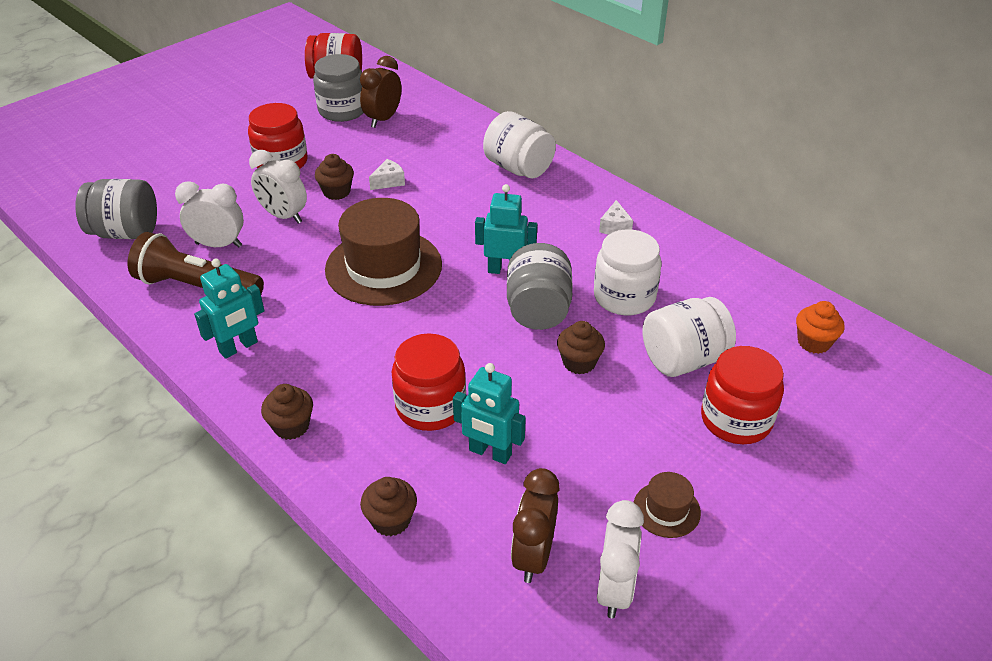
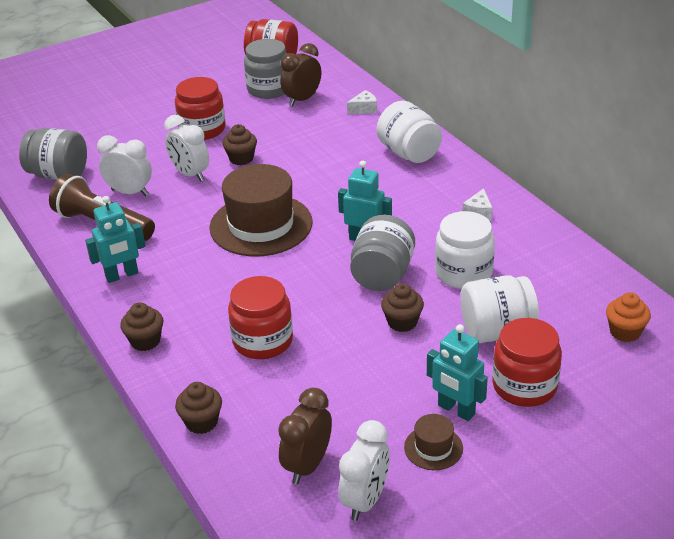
camera: 15 degrees right, 5 degrees down
(389, 181) = (289, 154): white cheese -> white cheese (364, 109)
(490, 453) = (299, 383): turquoise robot -> turquoise robot (456, 410)

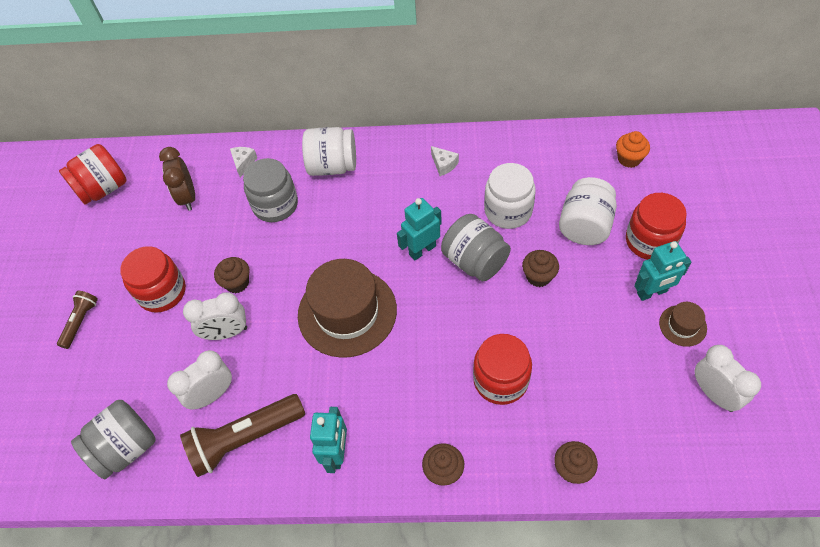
camera: 55 degrees left, 20 degrees up
(147, 108) = (81, 322): none -> brown flashlight
(269, 89) = (146, 213): grey jar -> grey jar (275, 205)
(307, 465) = (660, 414): brown clock -> none

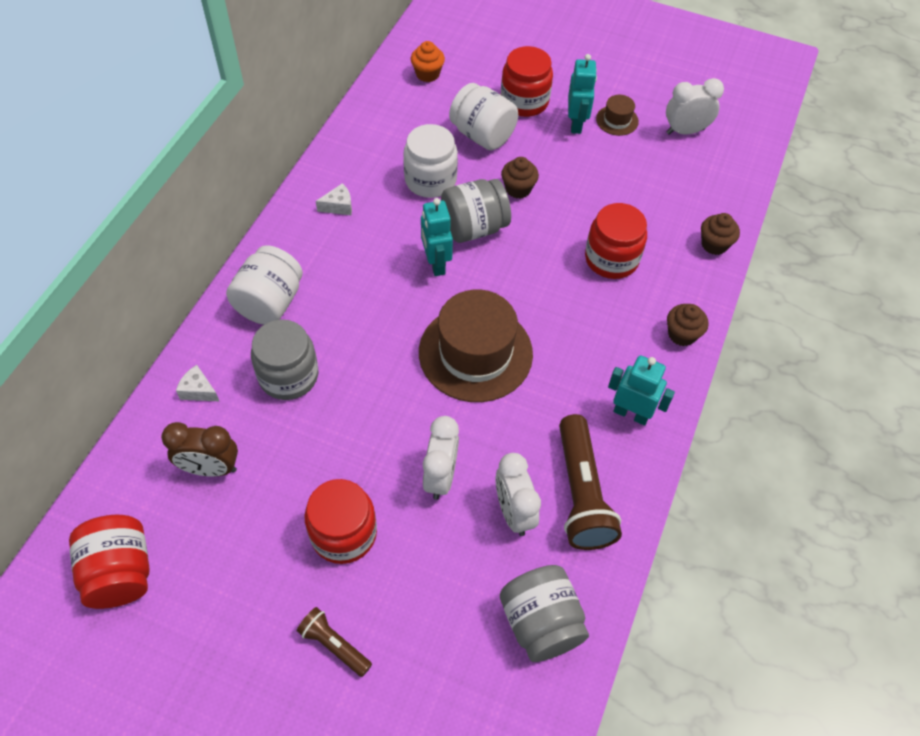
camera: 75 degrees left, 0 degrees up
(237, 283) = (377, 447): brown cupcake -> none

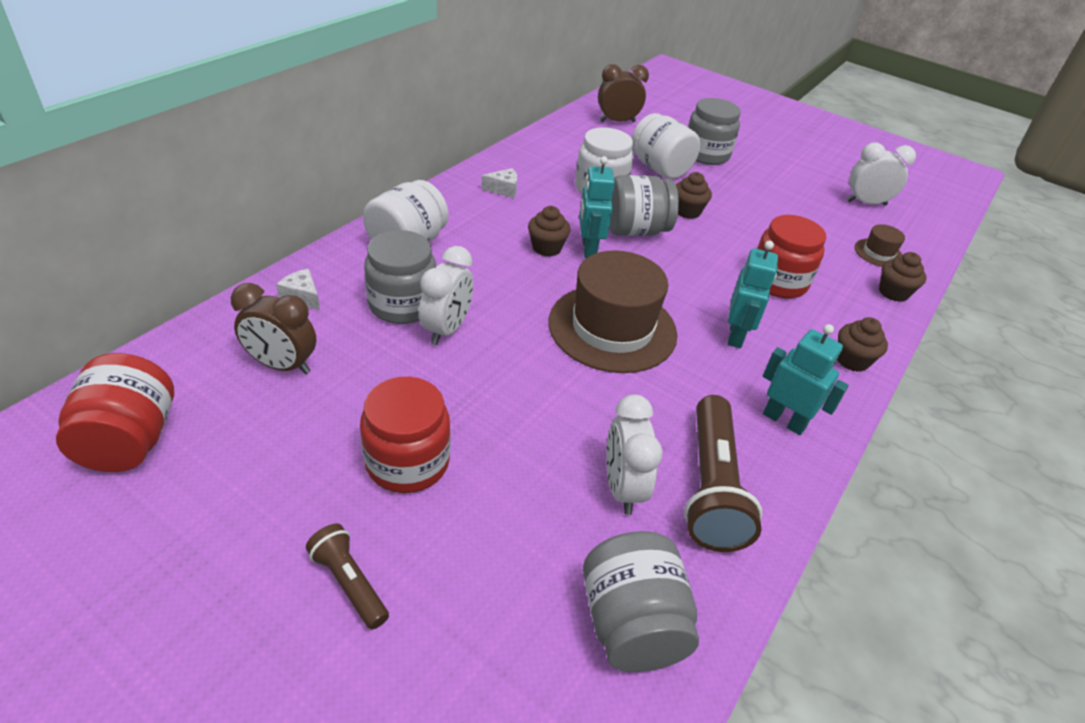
camera: 10 degrees right, 15 degrees down
(397, 273) = (546, 248): none -> brown cupcake
(427, 74) = (617, 121): orange cupcake -> brown clock
(440, 476) = (542, 431): white clock -> white clock (447, 329)
(524, 101) = (706, 154): red jar -> grey jar
(576, 124) = (755, 178): turquoise robot -> turquoise robot (736, 335)
(617, 120) = (796, 183): brown hat -> brown hat (878, 253)

